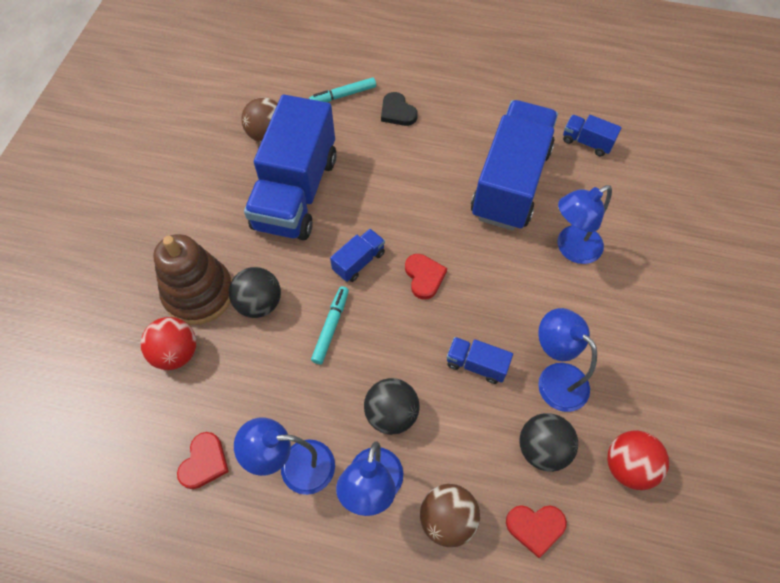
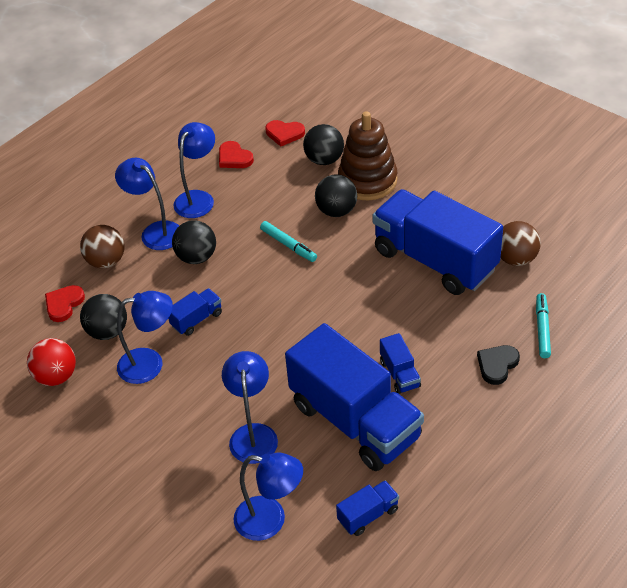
camera: 120 degrees right, 15 degrees down
(176, 353) = (324, 160): red ball -> black ball
(359, 262) = (337, 279): blue truck -> blue truck (399, 374)
(397, 112) = (497, 365): black heart -> black heart turned 45 degrees counterclockwise
(424, 277) = (295, 316): red heart -> red heart (284, 134)
(637, 200) = (270, 520): none -> blue lamp

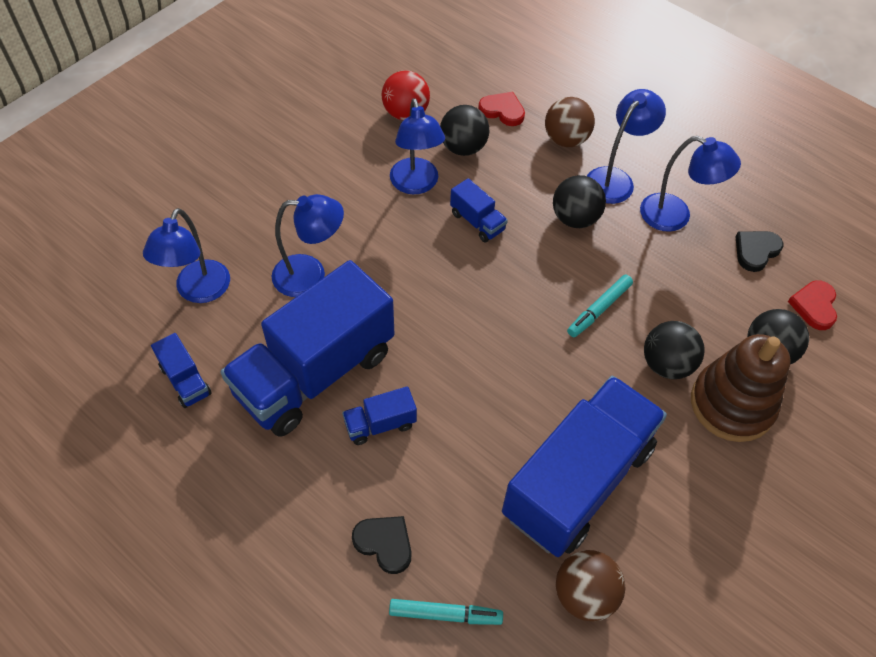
camera: 85 degrees right, 10 degrees up
(234, 158) = (756, 251): red heart -> black heart

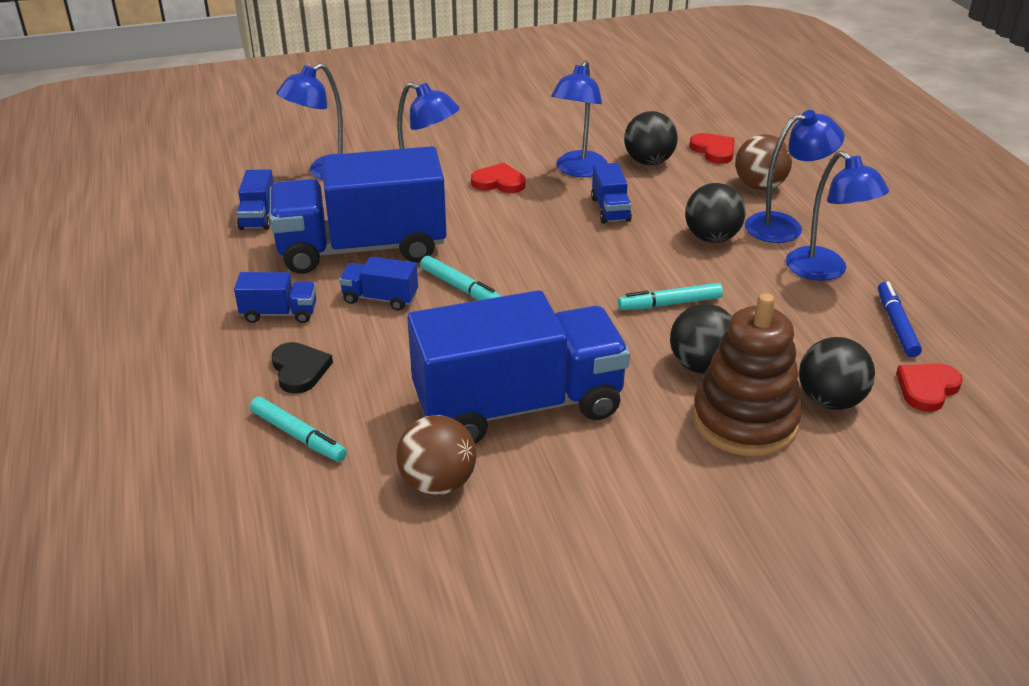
camera: 35 degrees right, 20 degrees down
(311, 489) = (279, 313): none -> blue truck
(363, 230) = (499, 182): none -> red heart
(406, 113) = (617, 127): red ball -> none
(434, 376) = (461, 288): none -> turquoise marker
(756, 251) = (896, 325): black heart -> blue marker

